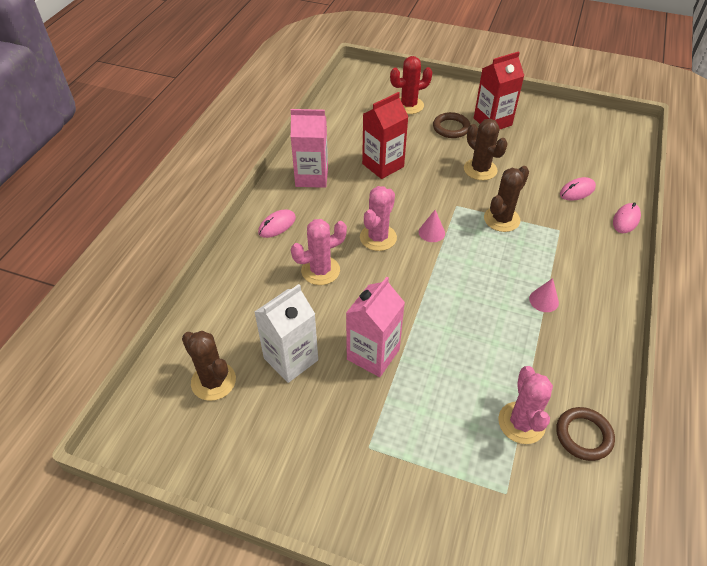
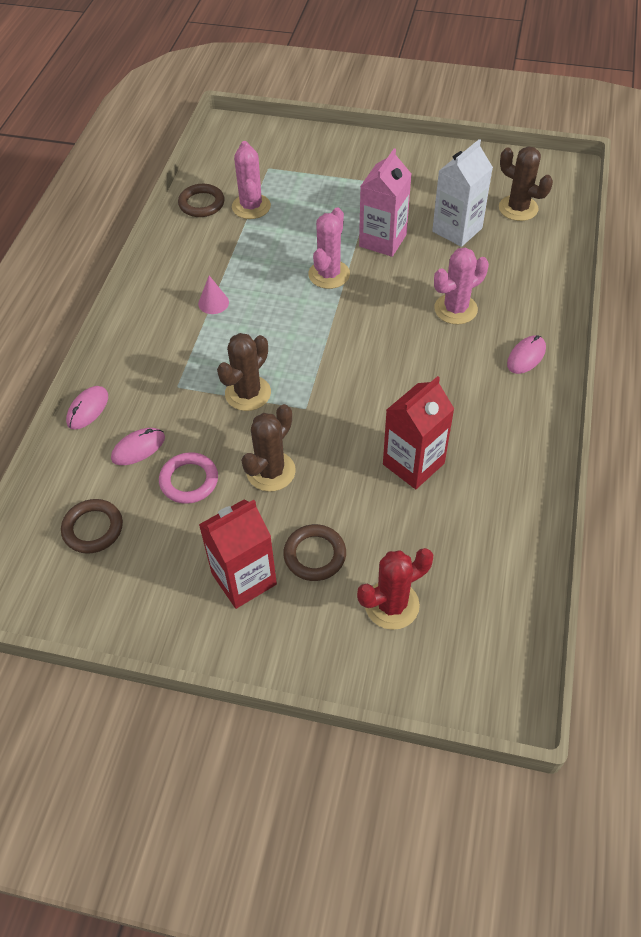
camera: 175 degrees right, 5 degrees up
(311, 177) = (509, 432): pink carton -> none
(378, 238) = (399, 353): pink cactus -> pink cactus (329, 274)
(431, 232) = (335, 366): pink cone -> none
(480, 169) = (271, 471): brown cactus -> brown cactus turned 75 degrees clockwise
(535, 169) = (189, 480): none -> pink ring
(592, 150) = (93, 528): none -> brown ring

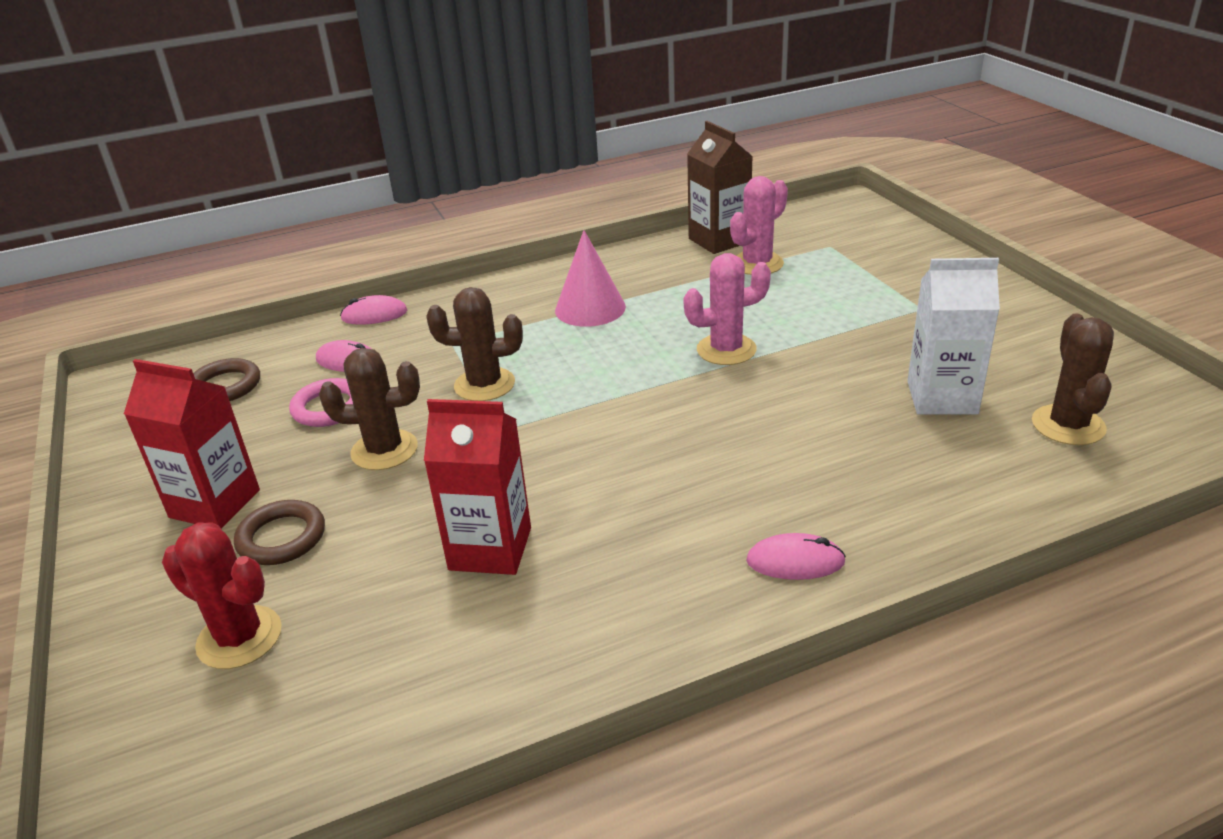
camera: 55 degrees right, 20 degrees down
(201, 204) = (719, 240): brown ring -> brown carton
(213, 303) = (590, 308): pink cone -> pink cone, size x1.79
(382, 240) = (835, 357): pink carton -> none
(455, 309) = (799, 460): pink cactus -> none

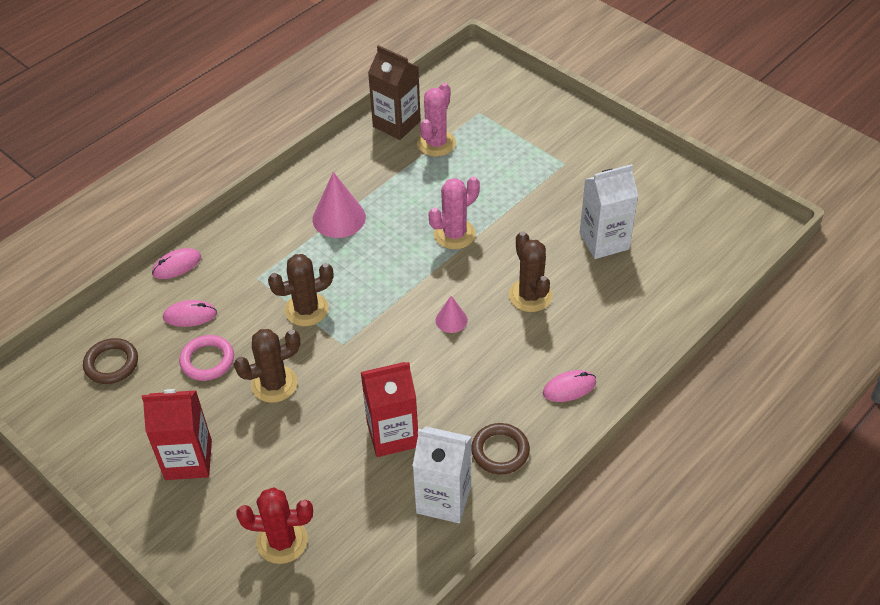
camera: 25 degrees left, 15 degrees up
(281, 538) = (255, 469): brown ring -> brown ring (500, 451)
(504, 657) = (443, 499): none -> white carton
(664, 437) = (451, 320): none -> pink cone
(1068, 425) = (680, 244): brown cactus -> brown cactus (530, 295)

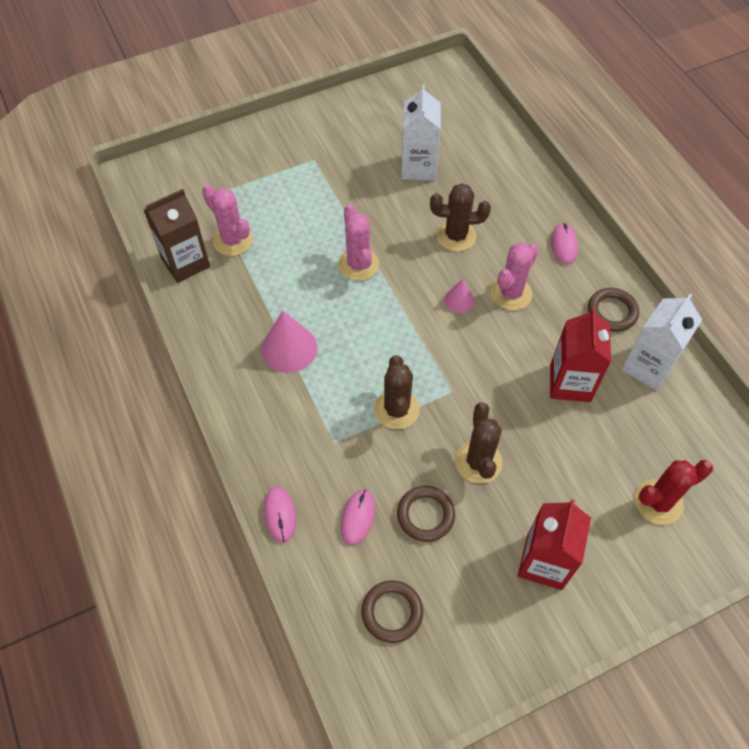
camera: 70 degrees left, 10 degrees up
(207, 360) = (425, 515): pink ring -> brown ring
(282, 541) = (658, 502): red cactus -> red cactus turned 45 degrees clockwise
(480, 359) = (511, 293): none -> pink cactus

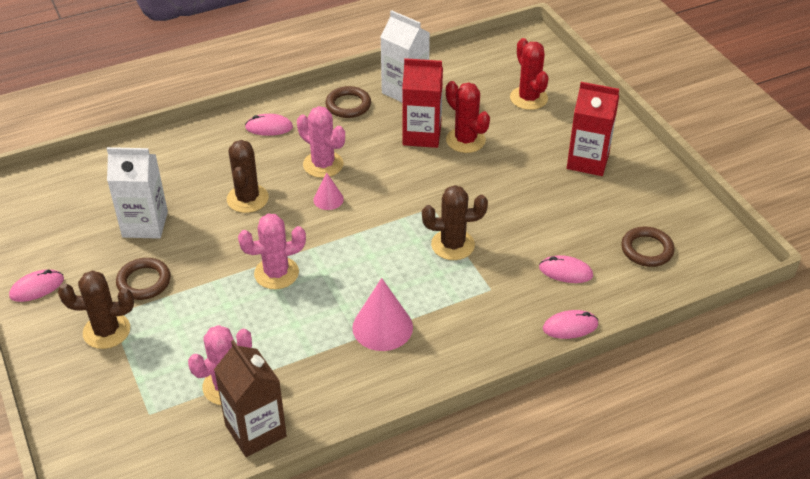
camera: 90 degrees left, 15 degrees down
(344, 111) = (37, 288): none -> pink mouse
(425, 515) = (557, 228): brown ring -> brown ring (144, 282)
(478, 462) = (503, 193): brown cactus -> brown cactus (106, 331)
(566, 427) = (465, 140): none -> red cactus

